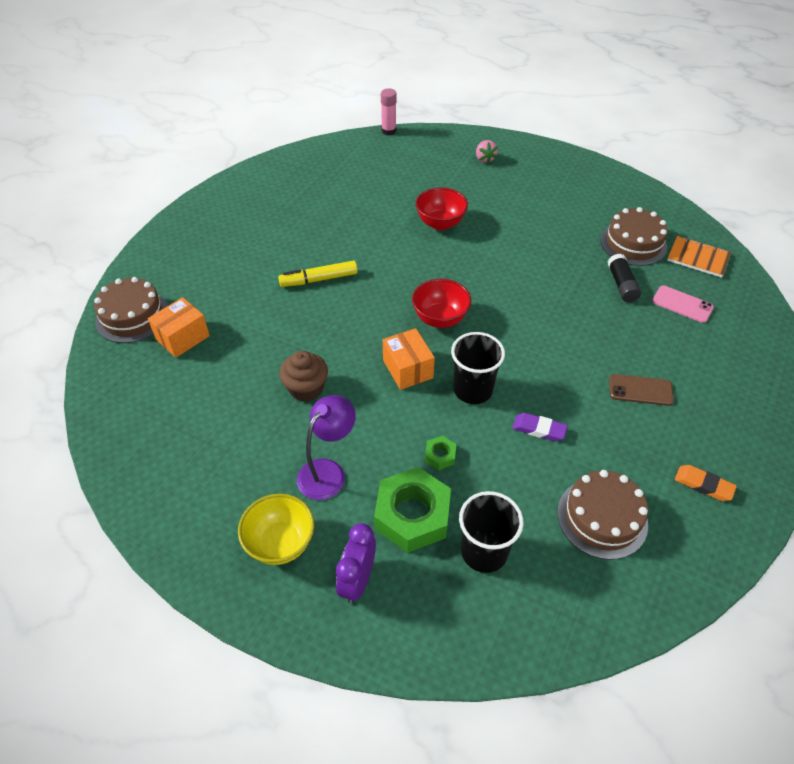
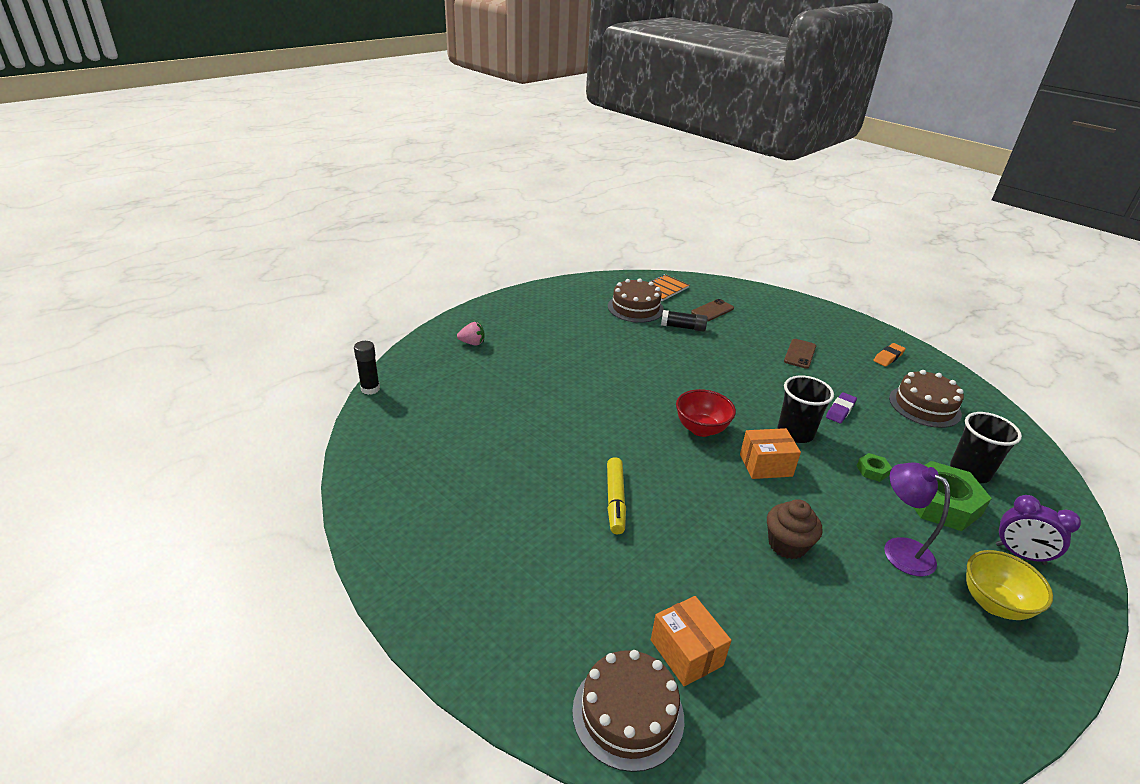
camera: 75 degrees left, 15 degrees down
(388, 131) = (370, 389): pink glue stick -> black glue stick
(440, 223) = (560, 394): red bowl -> none
(682, 304) = (712, 310): pink phone -> brown phone

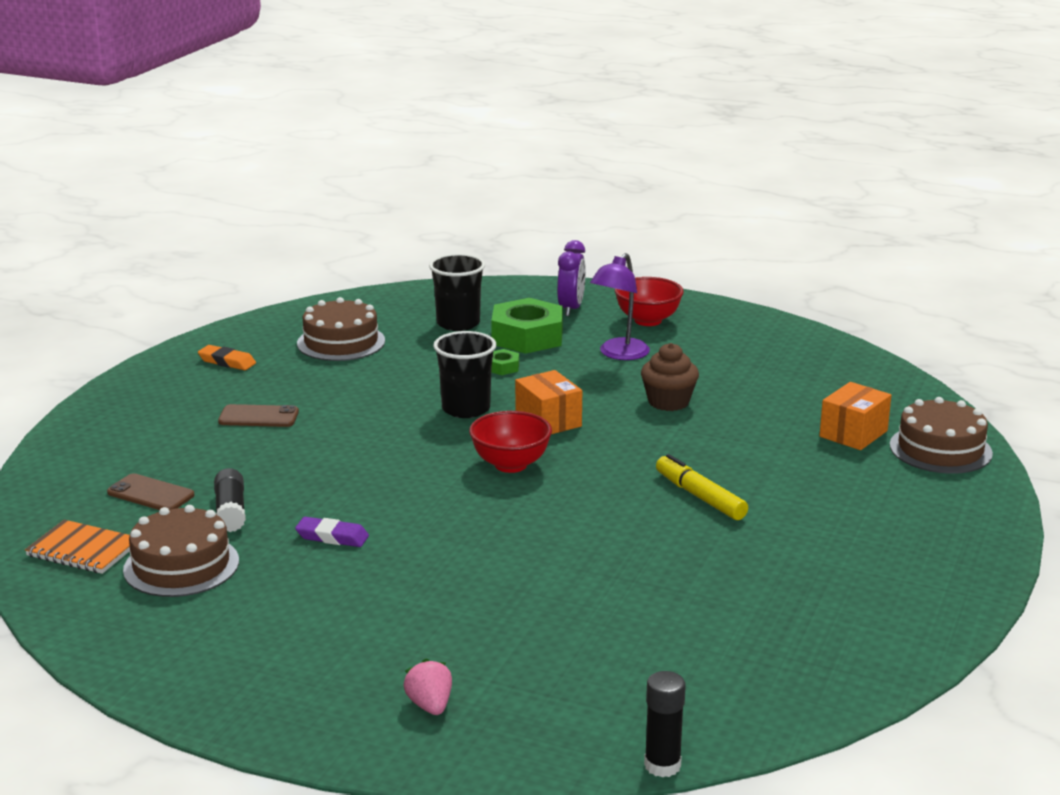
camera: 110 degrees left, 10 degrees down
(615, 500) = (700, 497): yellow marker -> yellow marker turned 105 degrees counterclockwise
(840, 410) = (391, 386): purple eraser -> purple eraser (332, 537)
(993, 603) = (648, 320): yellow bowl -> red bowl

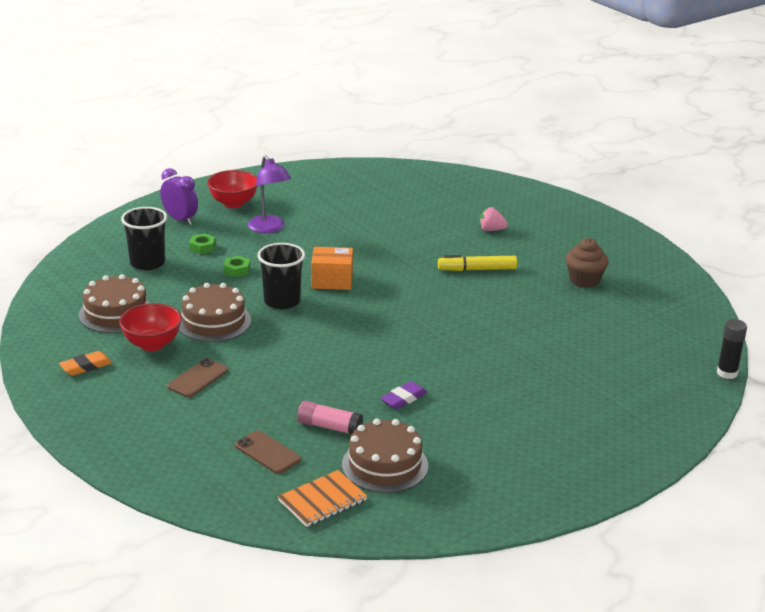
camera: 60 degrees left, 5 degrees up
(151, 494) = (268, 452): brown phone -> brown phone turned 75 degrees clockwise
(231, 512) = (329, 427): black glue stick -> pink glue stick
(430, 705) = (624, 422): pink strawberry -> pink strawberry (491, 230)
(510, 464) = (375, 311): red bowl -> red bowl (152, 344)
(527, 337) = (202, 247): green nut -> green nut, size x0.44
(668, 402) = (353, 237): brown cupcake -> brown cupcake (584, 280)
(853, 434) = (453, 203): orange box -> none
(940, 449) = (495, 190): brown cake -> brown cake (214, 321)

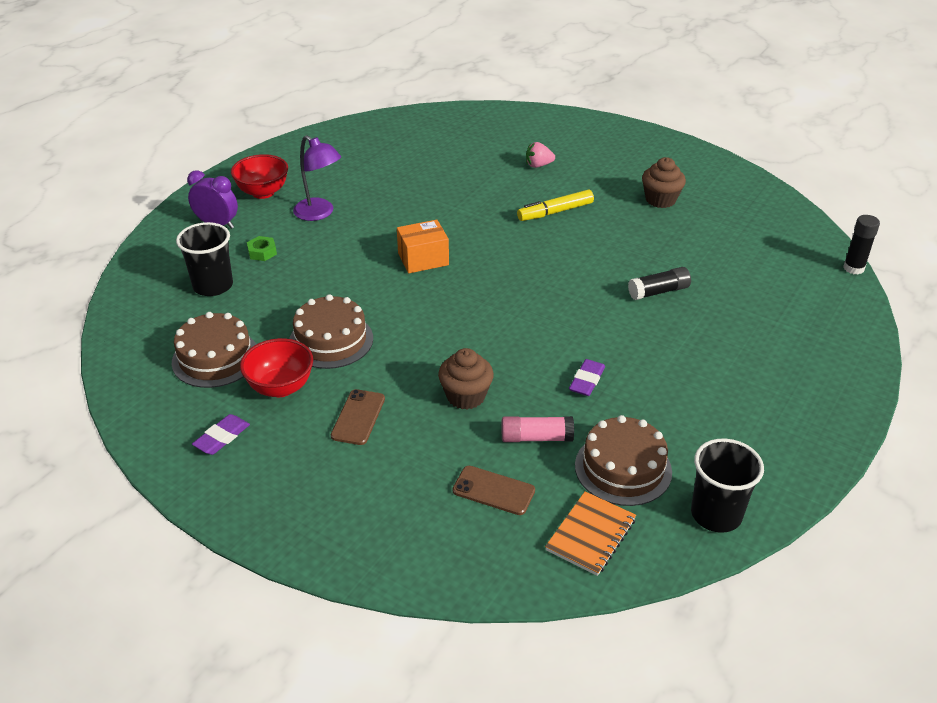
camera: 20 degrees left, 10 degrees up
(86, 366) = (222, 437): orange eraser -> purple eraser
(237, 270) = (316, 271): green nut -> none
(282, 301) = (387, 296): black cup -> black cup (716, 514)
(294, 385) = (466, 396): none -> brown cupcake
(521, 350) = (658, 291): none -> black glue stick

